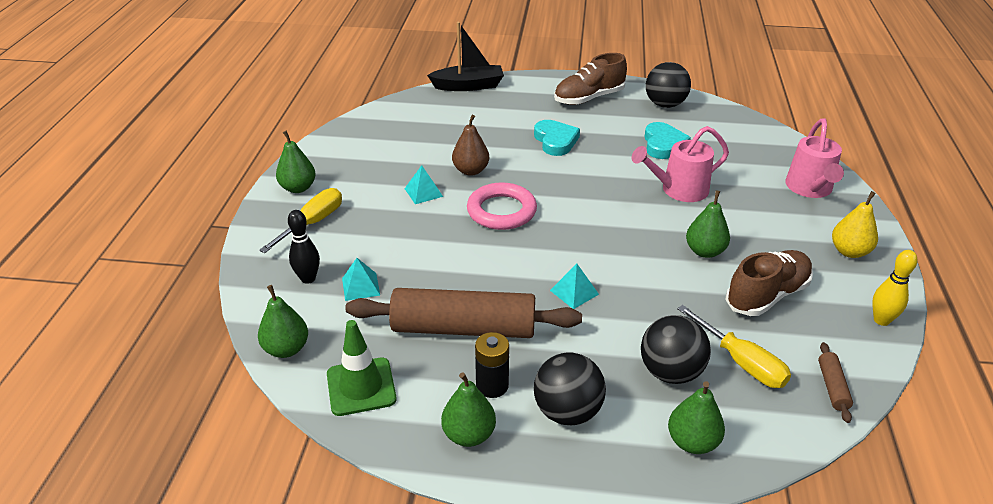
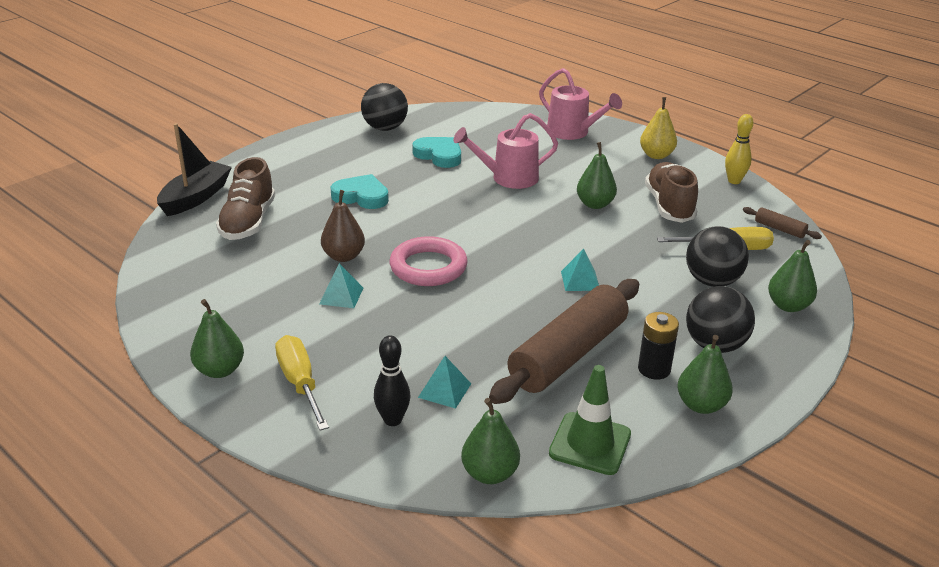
camera: 55 degrees left, 5 degrees down
(589, 98) = (320, 153): brown shoe -> brown shoe (248, 222)
(678, 190) = (508, 178): pink watering can -> pink watering can turned 60 degrees clockwise

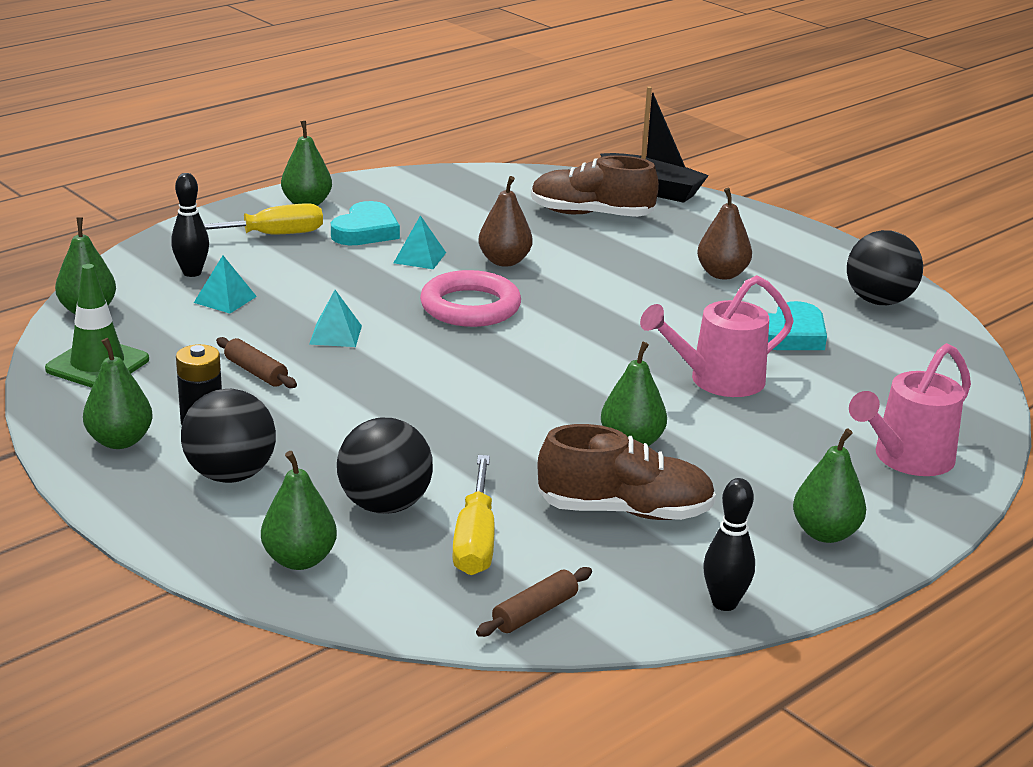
camera: 95 degrees right, 5 degrees down
(353, 174) = (722, 274): none -> brown pear
(361, 196) = (656, 276): turquoise heart -> turquoise heart (366, 231)
(508, 178) = (717, 381): pink watering can -> pink watering can turned 105 degrees counterclockwise
(568, 354) = (256, 372): brown rolling pin -> brown rolling pin, size x0.41
(580, 280) = (414, 401): turquoise pyramid -> turquoise pyramid (335, 335)
(656, 155) = (825, 533): yellow pear -> green pear
(734, 181) = (724, 603): yellow bowling pin -> black bowling pin

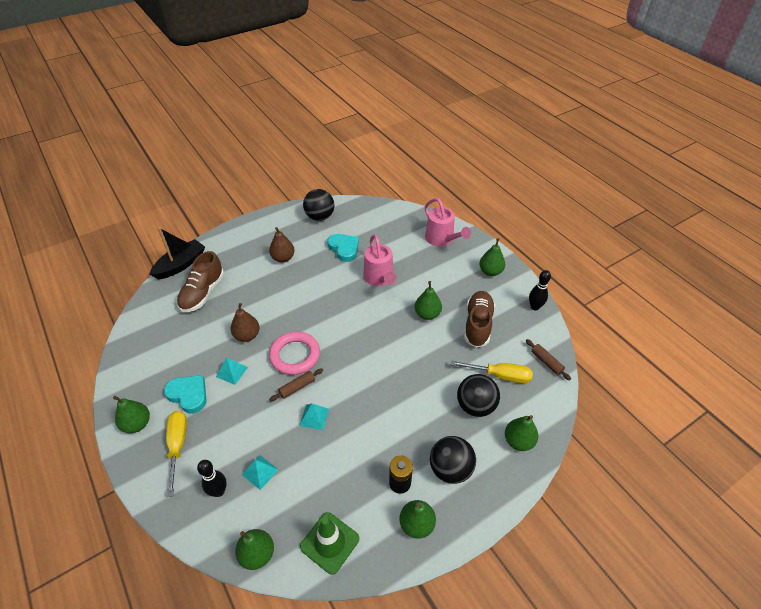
camera: 80 degrees left, 20 degrees up
(256, 372) = (350, 456): brown rolling pin -> brown rolling pin (297, 387)

